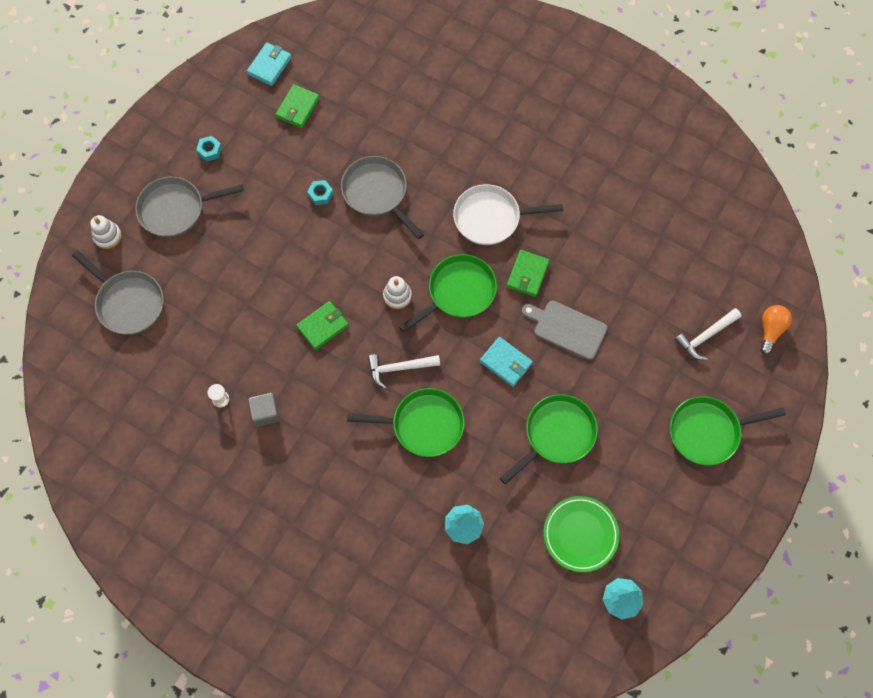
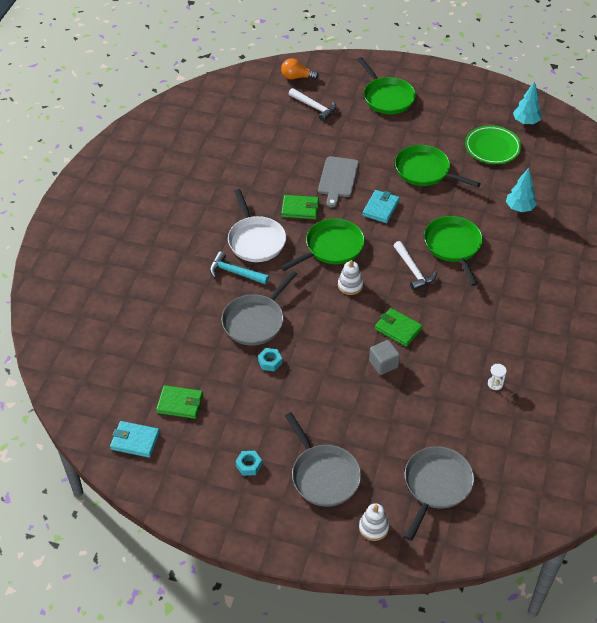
camera: 105 degrees left, 20 degrees down
(266, 413) = (492, 349): grey cube -> grey cube (383, 364)
(449, 188) = (235, 272): none -> turquoise hammer
(458, 292) = (331, 247): green pan -> green pan turned 105 degrees clockwise

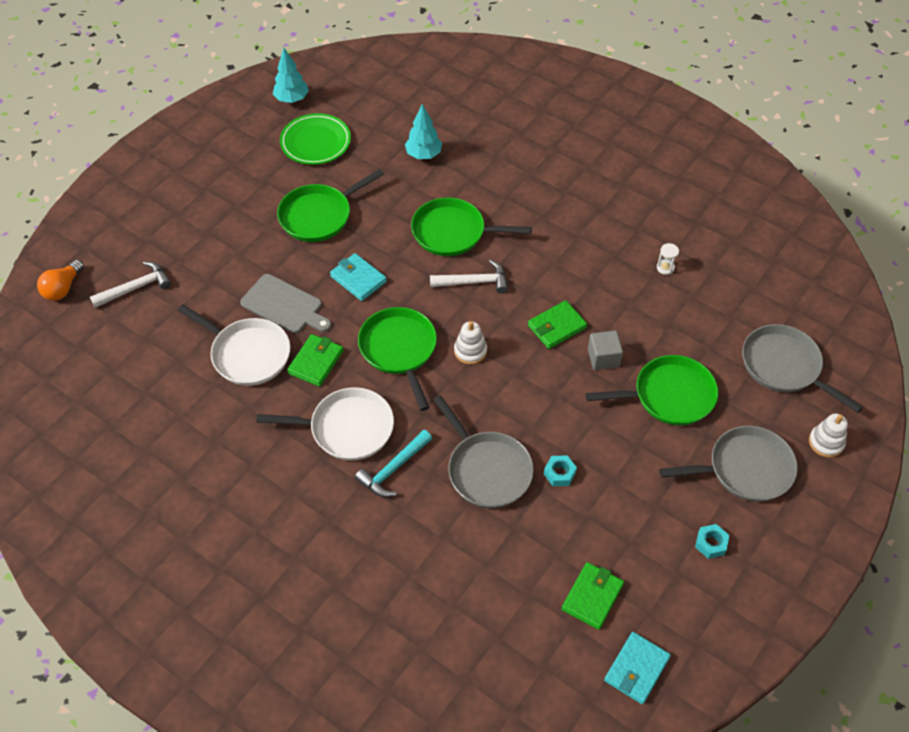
camera: 70 degrees left, 5 degrees up
(290, 175) = (247, 354): none -> white pan
(387, 97) = (167, 208): green pan -> green pan (669, 395)

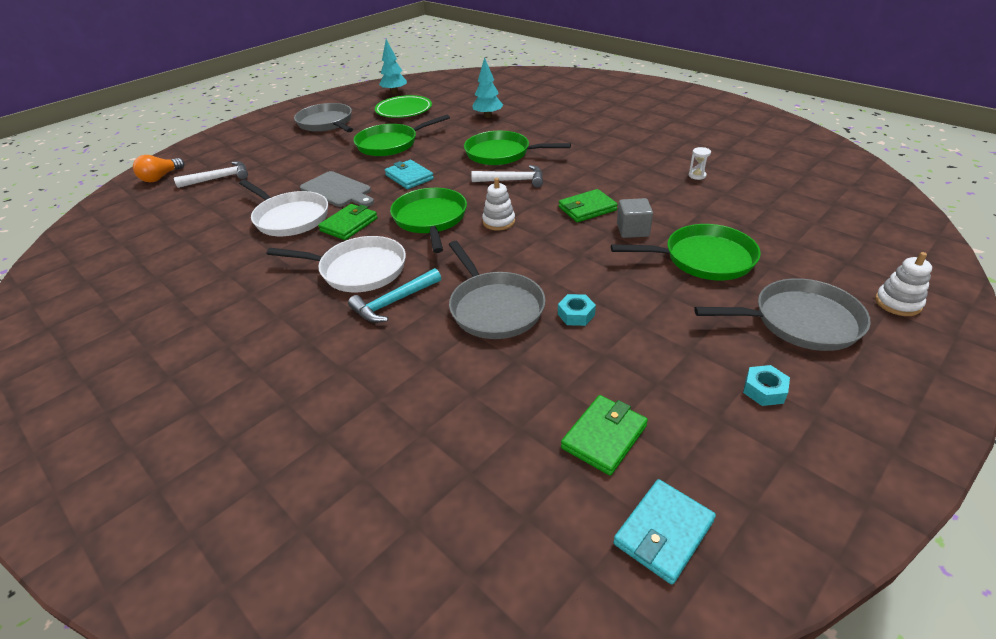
camera: 10 degrees right, 15 degrees down
(784, 366) = (832, 242): grey pan -> grey pan (326, 123)

